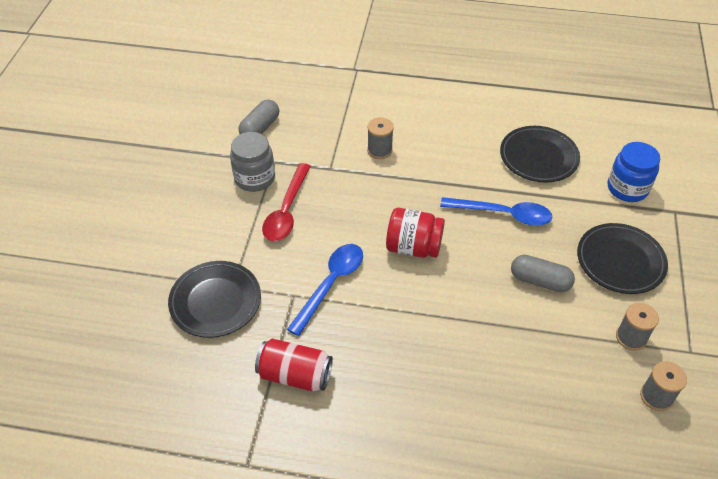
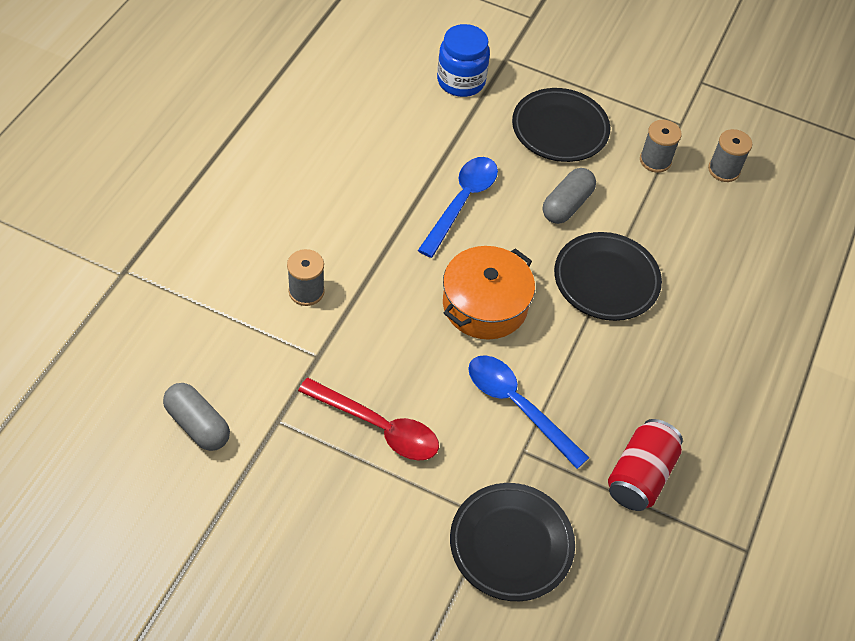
camera: 80 degrees left, 5 degrees up
(254, 178) = (301, 453): grey jar -> none
(413, 247) = (485, 305): red jar -> orange pot
(538, 157) = (384, 137): black plate -> black plate (606, 280)

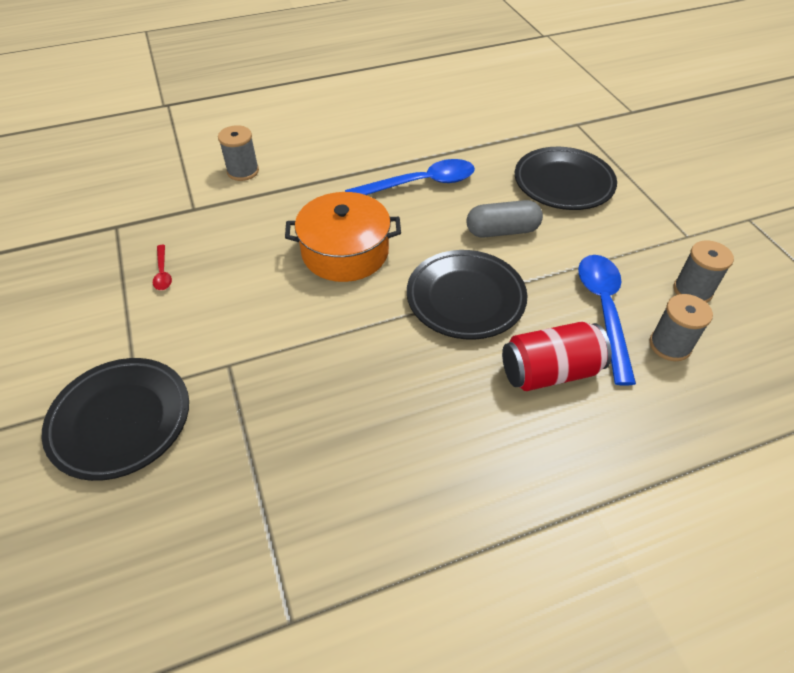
camera: 50 degrees right, 5 degrees down
(198, 425) = (76, 197): grey capsule -> none
(378, 427) = (163, 273): red spoon -> red spoon, size x0.45
(461, 81) = (521, 120): blue jar -> none
(517, 406) = (270, 331): blue spoon -> blue spoon (604, 310)
(640, 476) = (288, 461): red can -> red can (550, 371)
(655, 160) = (626, 246): grey spool -> grey spool (670, 345)

